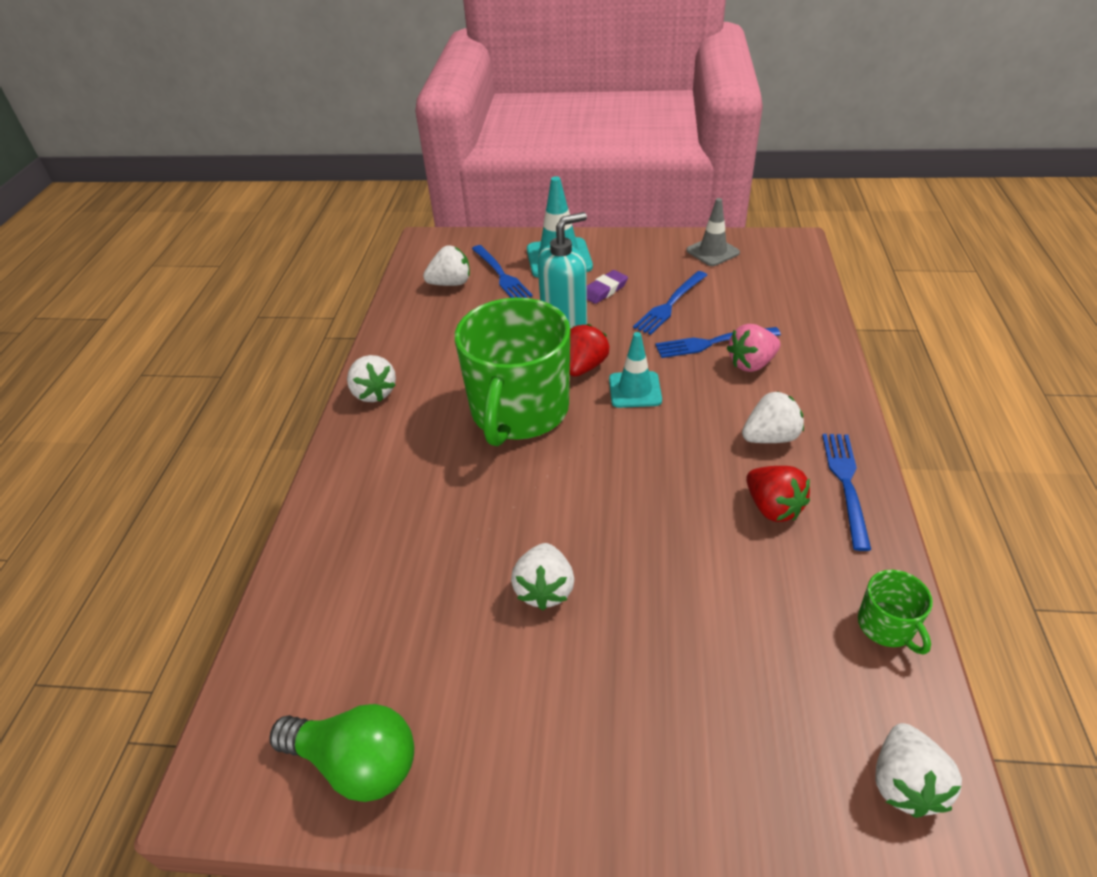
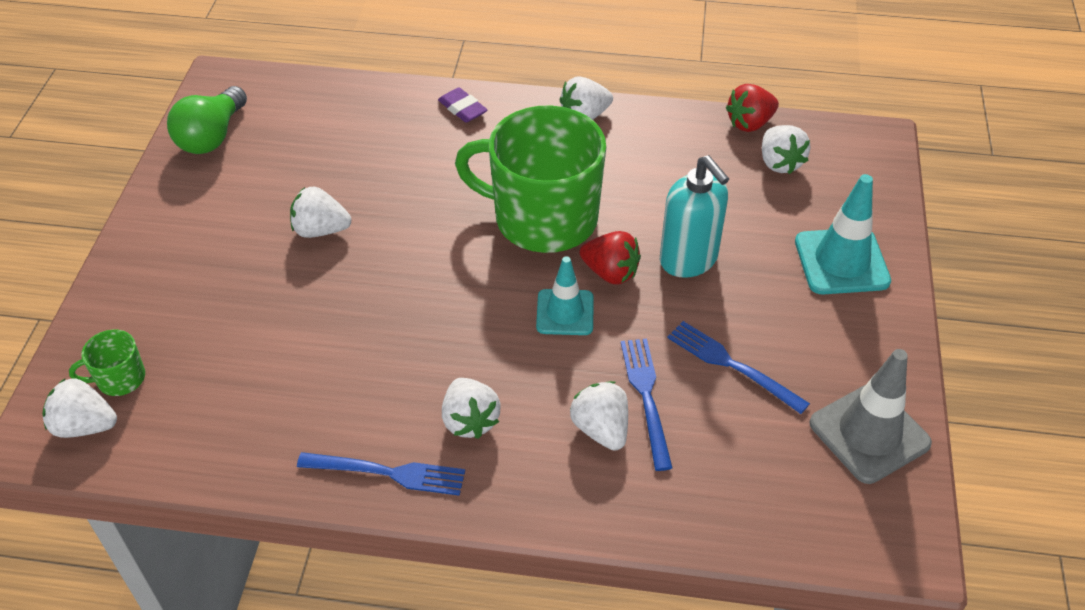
camera: 90 degrees right, 5 degrees up
(502, 275) = (798, 207): blue fork -> none
(604, 290) = (765, 302): purple eraser -> purple eraser (462, 108)
(712, 252) = (869, 433): grey traffic cone -> grey traffic cone, size x1.50
(751, 364) = (601, 429): pink strawberry -> white strawberry
(773, 507) = (370, 401): red strawberry -> red strawberry (750, 123)
(886, 626) = (215, 456): green mug -> green mug (120, 378)

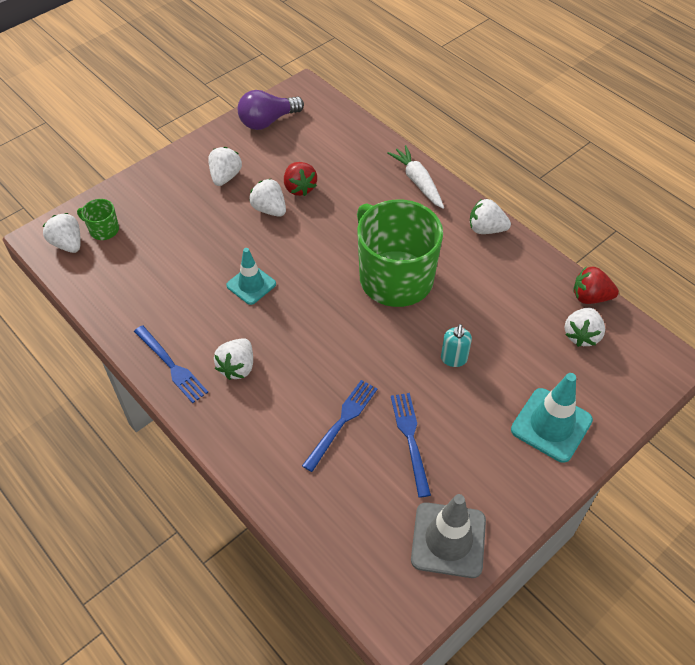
camera: 40 degrees right, 5 degrees up
(212, 136) = (267, 121): green light bulb -> purple light bulb
(462, 108) = (417, 182): purple eraser -> white carrot
(565, 312) = (348, 342): turquoise traffic cone -> turquoise traffic cone (251, 285)
(601, 429) = (298, 421): white strawberry -> white strawberry (225, 177)
(610, 272) = (399, 335): red strawberry -> red strawberry (299, 188)
(688, 260) = (453, 359): turquoise soap dispenser -> turquoise soap dispenser, size x0.57

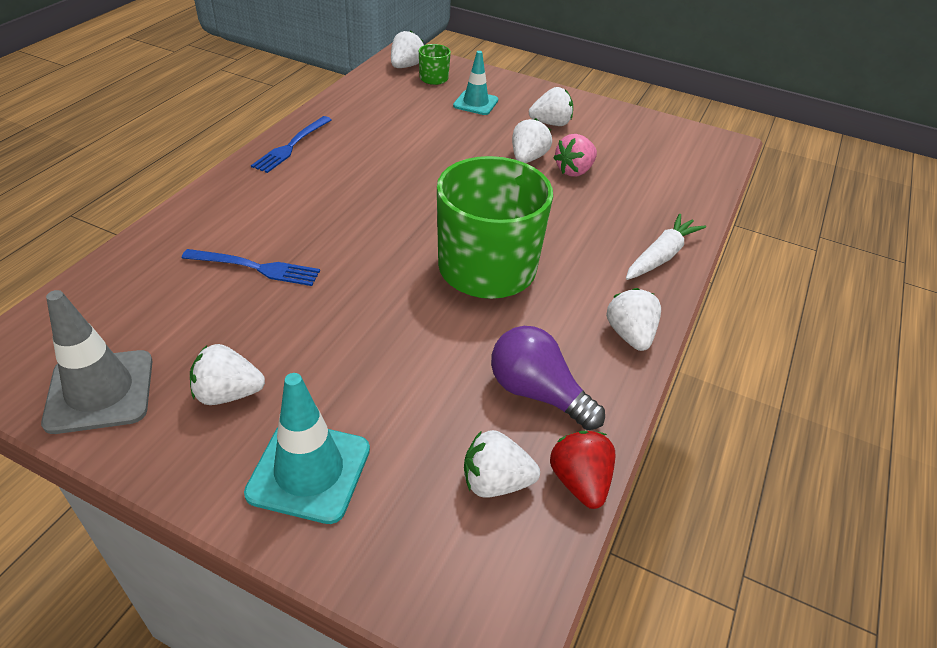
camera: 65 degrees right, 10 degrees down
(237, 367) = (305, 183): white strawberry -> white strawberry (228, 393)
(251, 285) = (416, 169): turquoise traffic cone -> turquoise traffic cone (475, 103)
(267, 121) = (652, 131): purple light bulb -> purple light bulb (537, 393)
(299, 188) = (574, 171): red strawberry -> pink strawberry
(410, 438) = (247, 327): blue fork -> none
(453, 359) = (385, 344): turquoise soap dispenser -> none

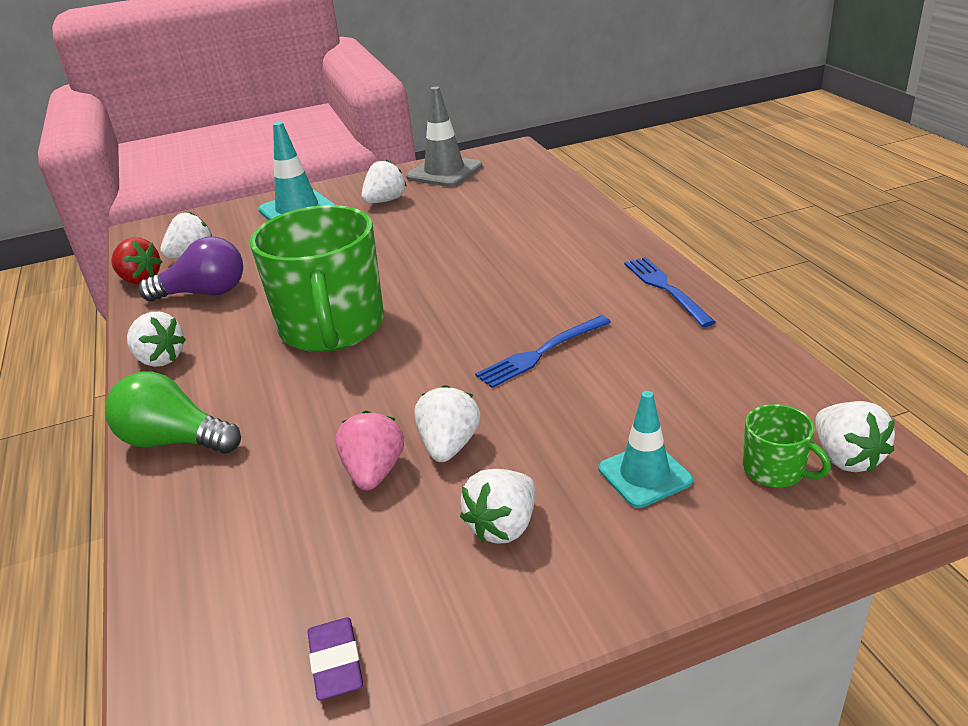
camera: 140 degrees right, 10 degrees down
(257, 268) = (486, 231): blue fork -> blue fork (540, 354)
(528, 158) = (449, 446): white strawberry -> white strawberry turned 150 degrees counterclockwise
(656, 130) = (336, 662): none -> purple eraser
(661, 256) = (174, 441): white carrot -> green light bulb

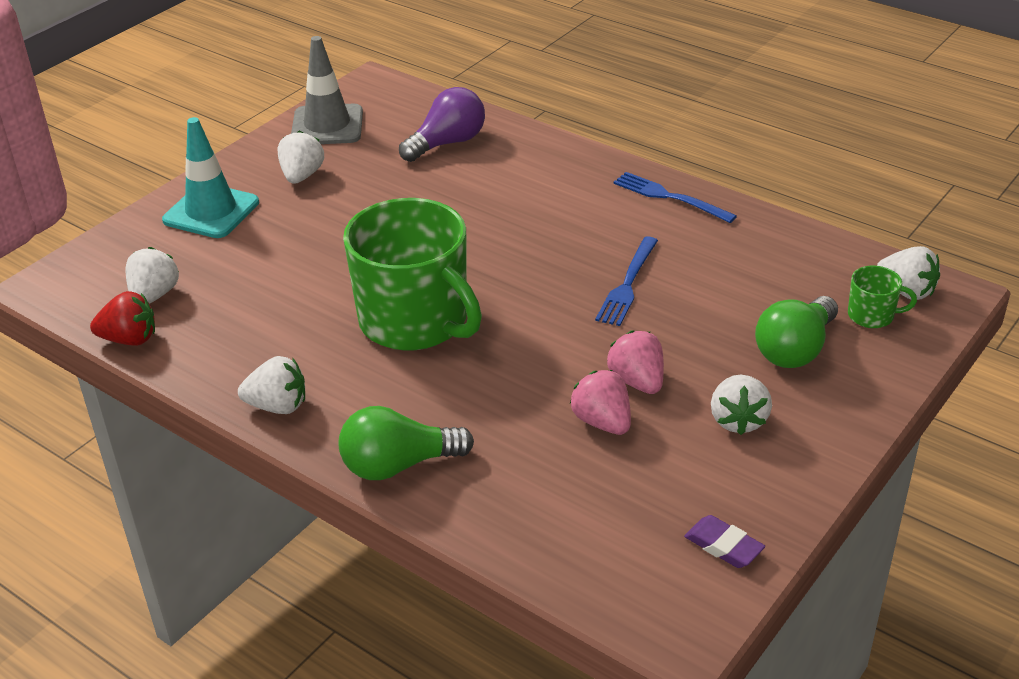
camera: 35 degrees left, 5 degrees up
(204, 293) = (231, 330): purple light bulb -> purple light bulb (447, 143)
(449, 446) = (637, 381): white strawberry -> pink strawberry
(644, 475) = (795, 350): turquoise traffic cone -> green light bulb

